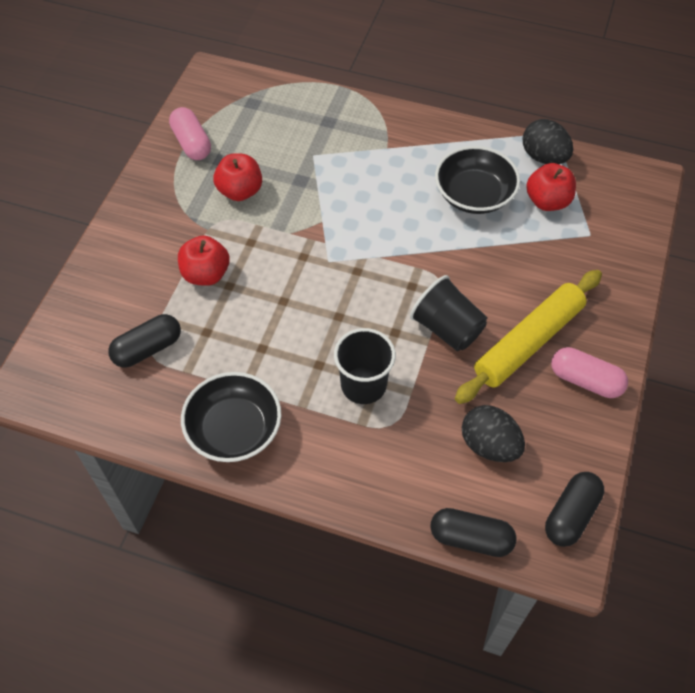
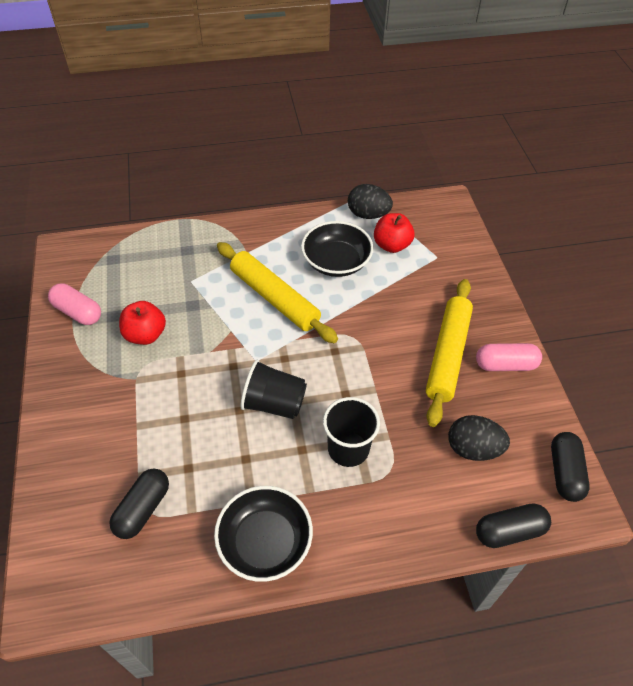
camera: 30 degrees left, 5 degrees down
(206, 274) = (157, 418): red apple -> none
(385, 206) = (274, 298): none -> yellow rolling pin
(447, 328) = (382, 372): black cup -> black cup (274, 403)

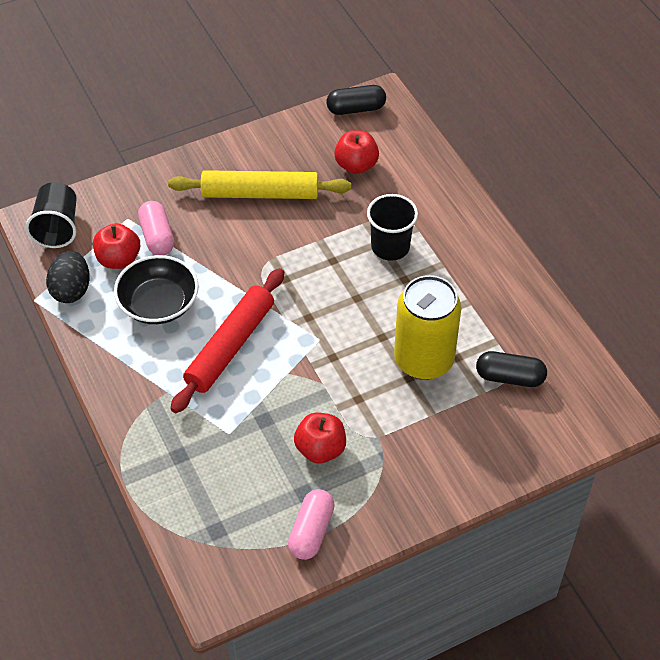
camera: 105 degrees left, 0 degrees up
(198, 437) = (424, 360): none -> yellow can
(265, 542) = (498, 283): black bowl -> none
(274, 298) = (230, 346): yellow rolling pin -> red rolling pin
(274, 403) = (364, 311): black cup -> black cup (57, 228)
(473, 448) = (356, 165): black egg -> red apple
(505, 365) = (258, 152): pink capsule -> pink capsule (157, 237)
(509, 531) = (421, 137): black capsule -> none

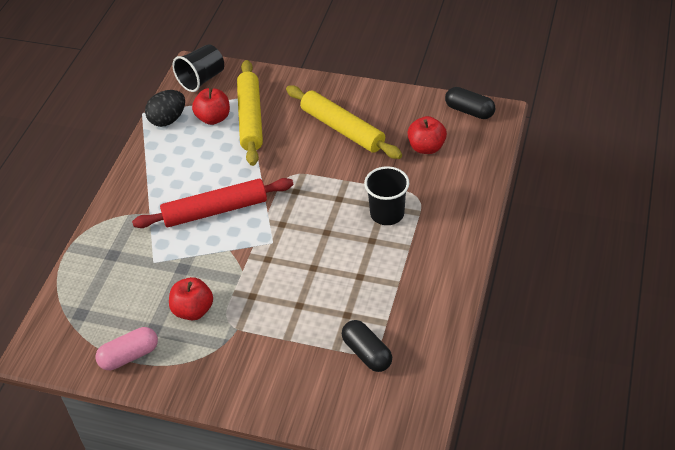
camera: 45 degrees right, 5 degrees down
(157, 237) = (250, 118): pink capsule -> yellow rolling pin
(158, 304) = (205, 158): black bowl -> none
(424, 360) = (322, 301): yellow can -> none

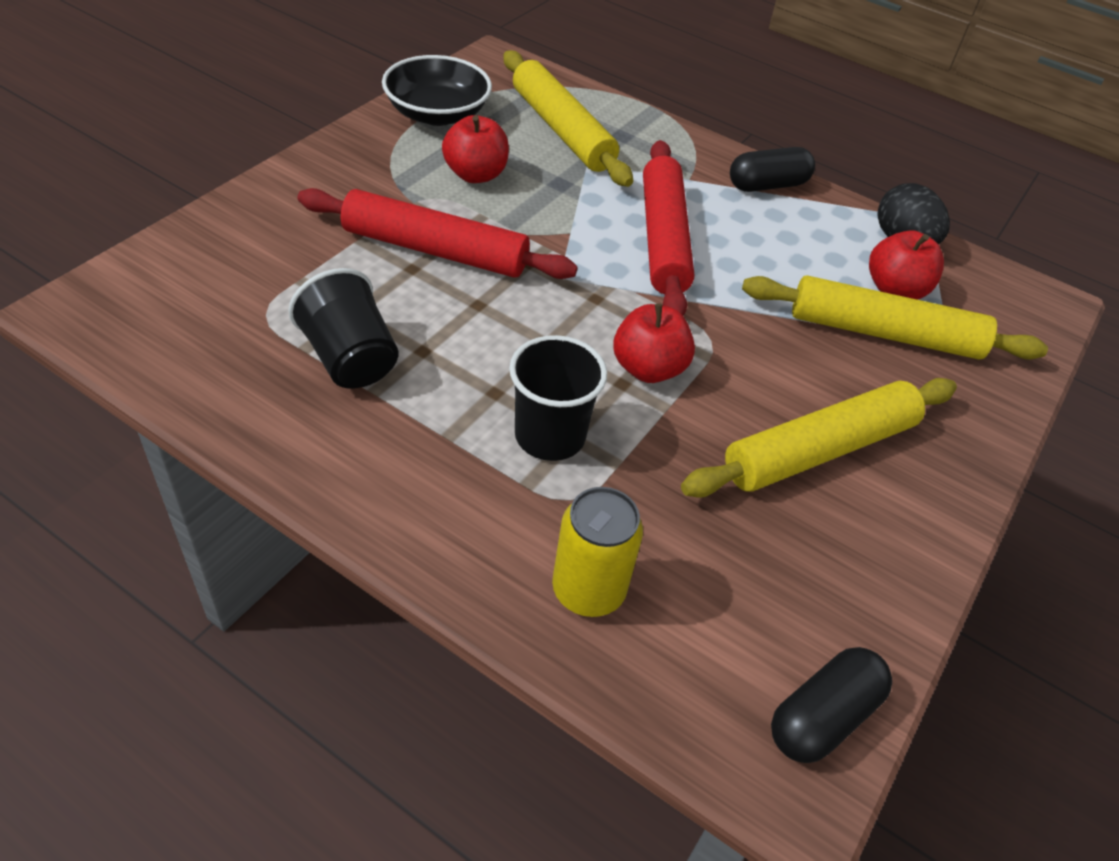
camera: 100 degrees right, 0 degrees up
(120, 285) = (562, 130): none -> yellow rolling pin
(129, 356) = (437, 114): pink capsule -> black bowl
(202, 79) = (1010, 302): black cup -> black cup (350, 359)
(277, 302) = (434, 250): none -> red rolling pin
(367, 353) = (264, 308): black capsule -> black capsule (767, 185)
(426, 147) = (716, 571): red apple -> red apple (648, 368)
(458, 180) = (588, 590): none -> yellow can

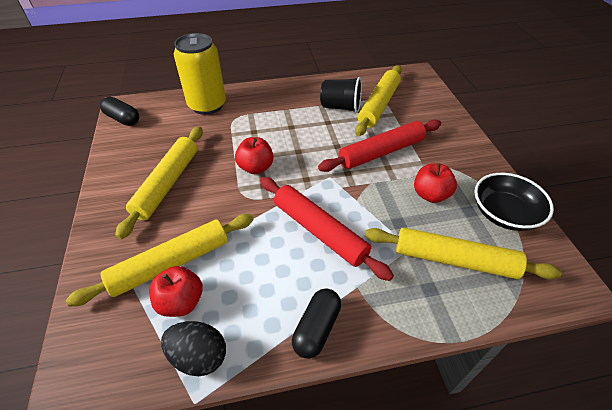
camera: 140 degrees right, 0 degrees up
(286, 310) = (378, 105): none -> yellow rolling pin
(550, 436) = (260, 127): black cup -> none
(588, 590) = (207, 105): yellow can -> yellow can, size x1.58
(822, 716) = (123, 119): black capsule -> black capsule turned 60 degrees counterclockwise

